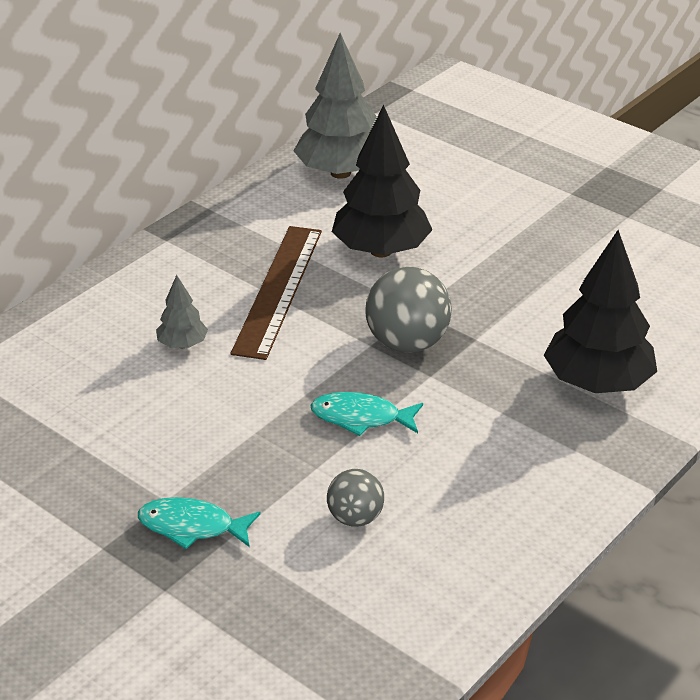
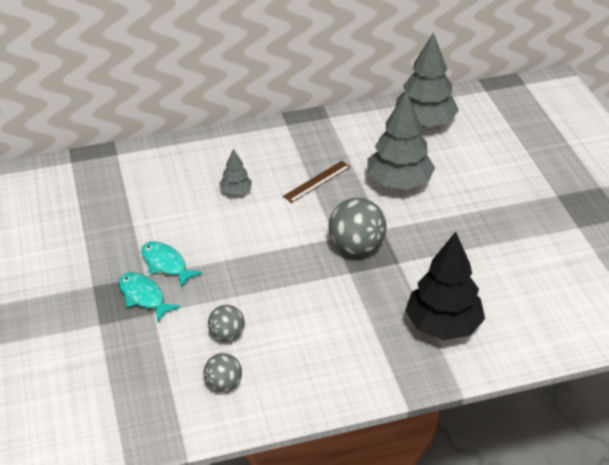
camera: 35 degrees right, 5 degrees up
(278, 290) = (317, 181): brown ruler -> brown ruler, size x0.55
(361, 418) = (287, 279): turquoise fish -> turquoise fish (166, 264)
(381, 251) = (399, 182): black tree -> grey tree
(413, 577) = (223, 384): none -> grey ball

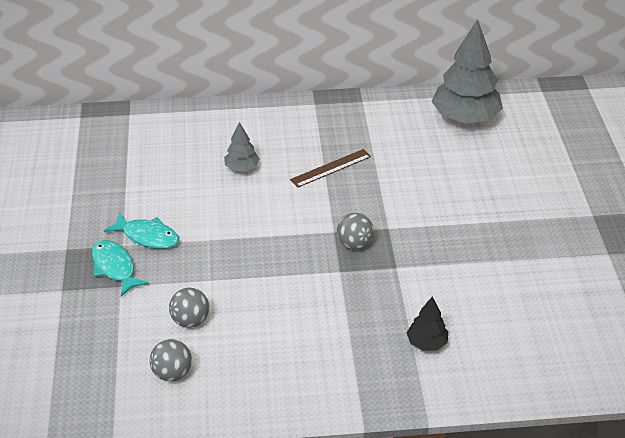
camera: 10 degrees right, 0 degrees up
(166, 264) = (147, 236): turquoise fish -> turquoise fish turned 150 degrees clockwise
(356, 247) = (354, 244): grey ball -> grey ball, size x0.59
(399, 182) = (419, 180): grey tree -> none
(443, 325) = (426, 343): black tree -> black tree, size x0.48

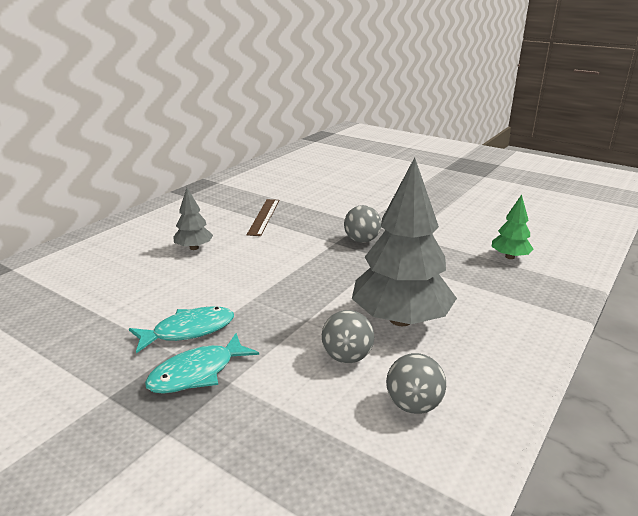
camera: 50 degrees left, 15 degrees down
(115, 267) = (197, 373): turquoise fish -> turquoise fish turned 45 degrees counterclockwise
(426, 343) = (509, 257): black tree -> green tree
(465, 118) = (298, 164): grey tree -> grey tree (401, 319)

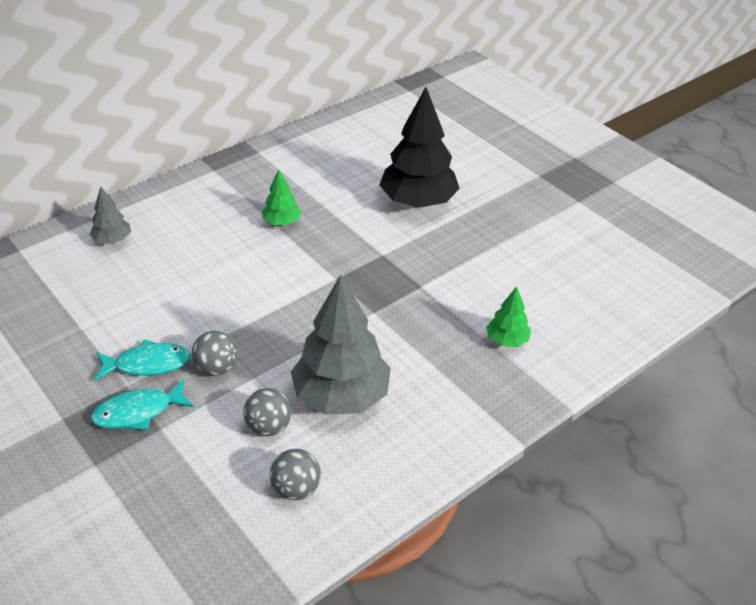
camera: 15 degrees right, 15 degrees up
(194, 248) = (192, 256): grey tree -> grey tree (112, 240)
(263, 217) = (281, 222): brown ruler -> green tree
(361, 240) = (365, 282): grey ball -> grey ball (216, 368)
(367, 191) = (418, 202): none -> black tree

